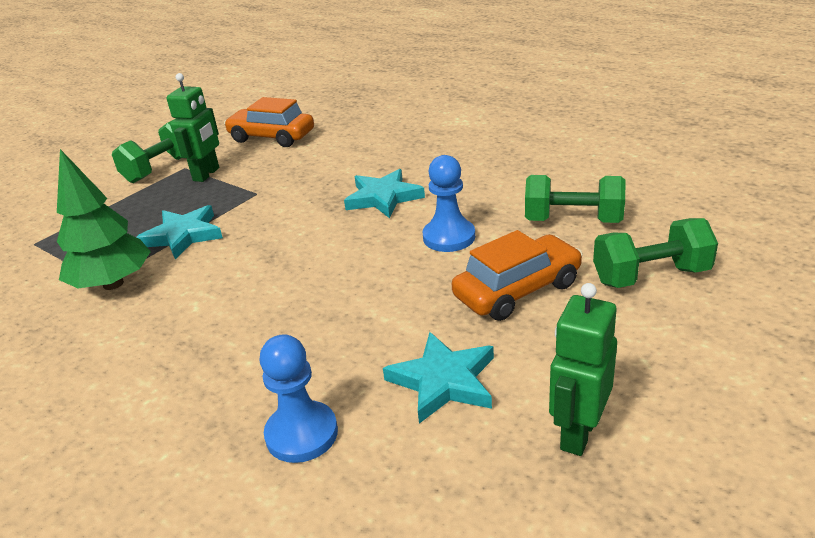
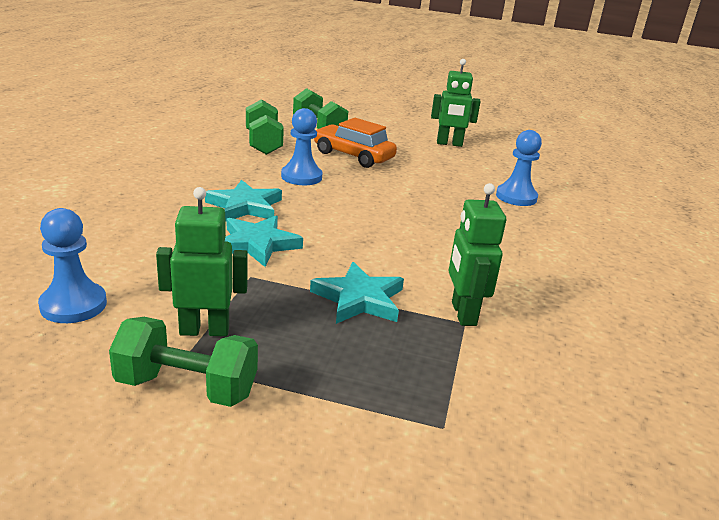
camera: 120 degrees left, 5 degrees down
(113, 284) = (463, 314): green tree -> green robot
(272, 137) = (73, 305): orange car -> blue pawn
(443, 381) = (445, 169): turquoise star -> turquoise star (257, 244)

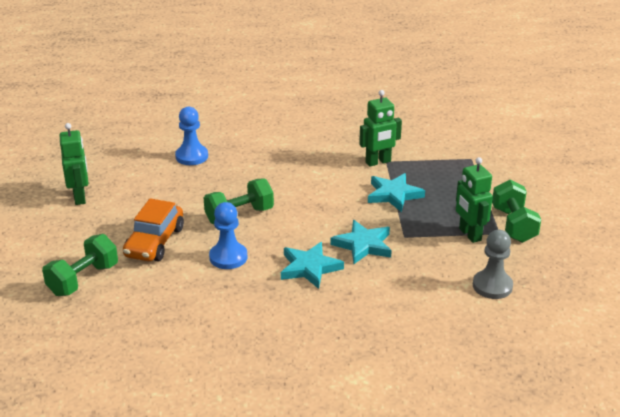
camera: 105 degrees left, 5 degrees up
(73, 305) = (492, 286): blue pawn -> grey pawn
(263, 143) = (157, 301): green dumbbell -> green dumbbell (239, 216)

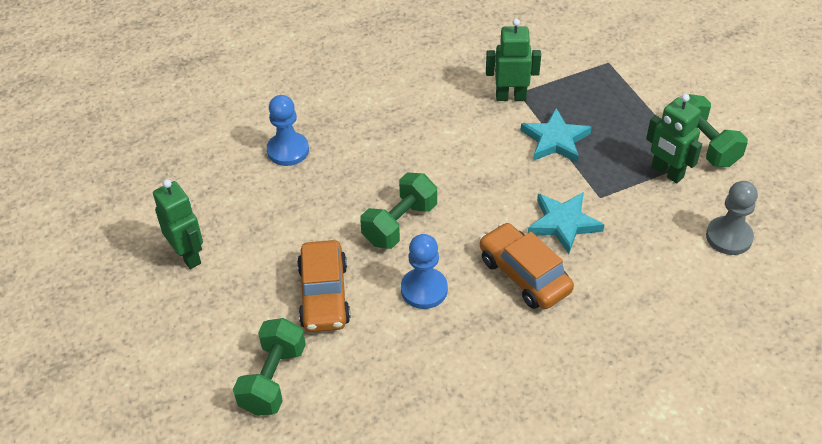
camera: 20 degrees left, 15 degrees up
(309, 268) = (524, 275): turquoise star -> orange car
(378, 162) = (510, 97): green robot -> green robot turned 135 degrees counterclockwise

